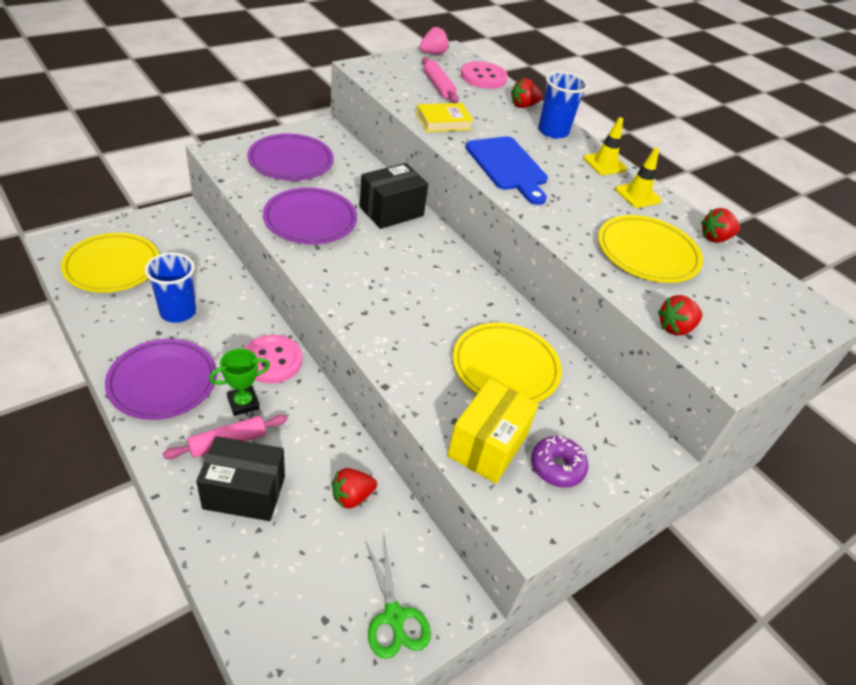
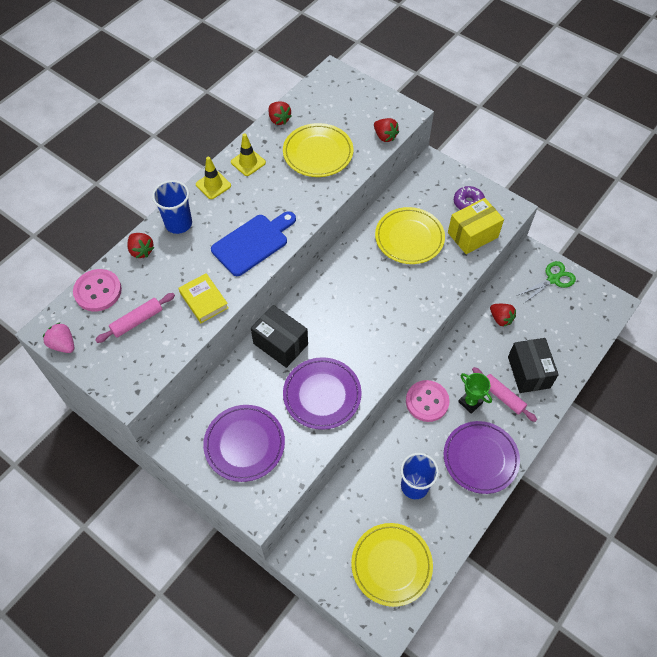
camera: 100 degrees left, 15 degrees up
(487, 445) = (472, 235): yellow box -> yellow box turned 45 degrees counterclockwise

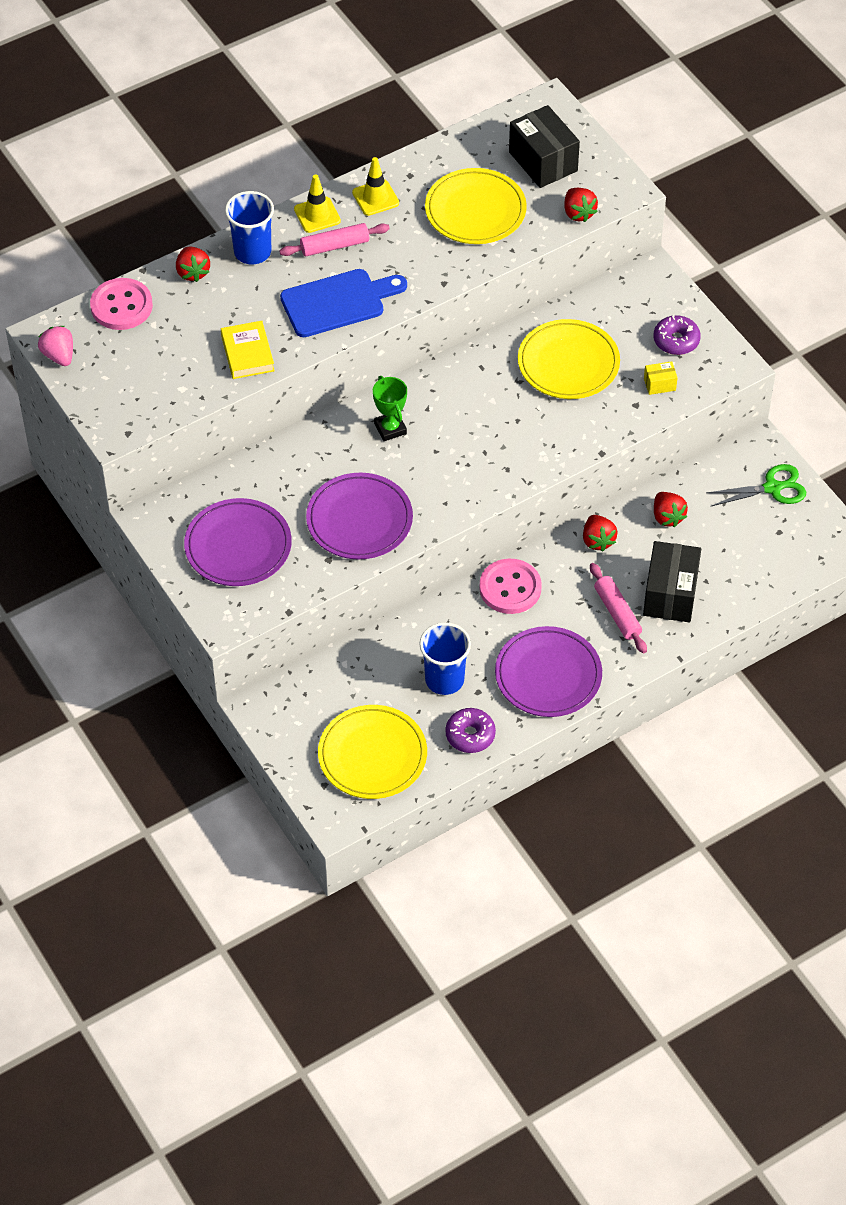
camera: 20 degrees right, 5 degrees down
(137, 321) = (156, 354): pink rolling pin -> pink rolling pin (334, 246)
(279, 119) = (442, 151): red strawberry -> red strawberry (597, 540)
(280, 344) = (333, 445): black box -> black box (543, 161)
(450, 523) = (470, 735): none -> purple donut
(470, 402) = (569, 606): green trophy -> green trophy (390, 428)
(472, 235) = (659, 384): yellow box -> yellow box, size x0.47

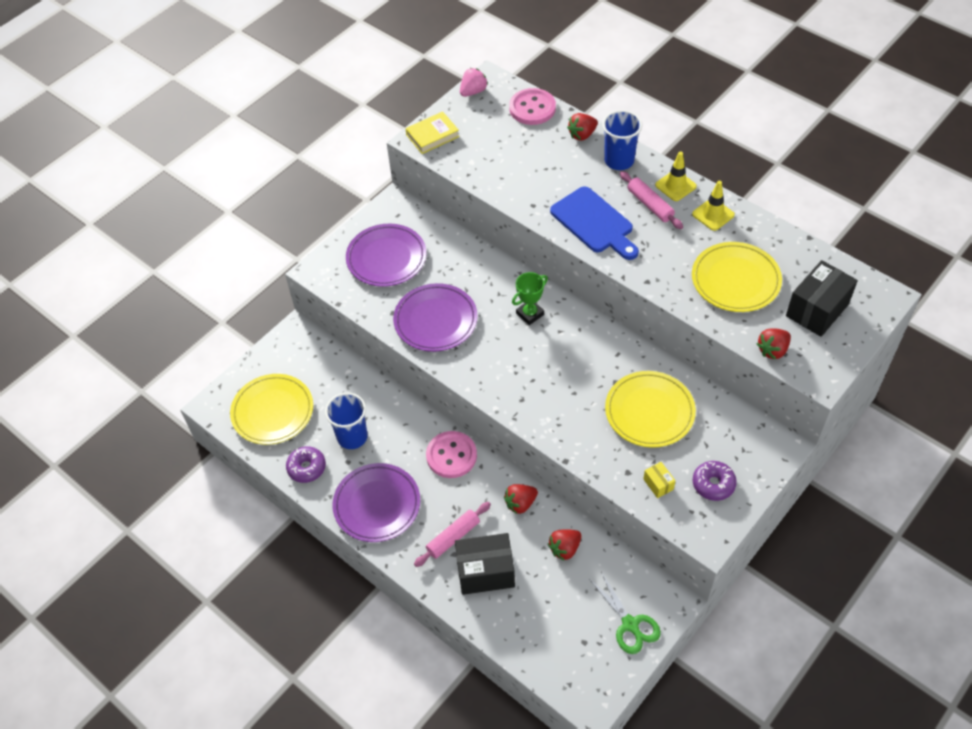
camera: 75 degrees right, 0 degrees up
(247, 353) = (520, 187): yellow book -> yellow book (432, 136)

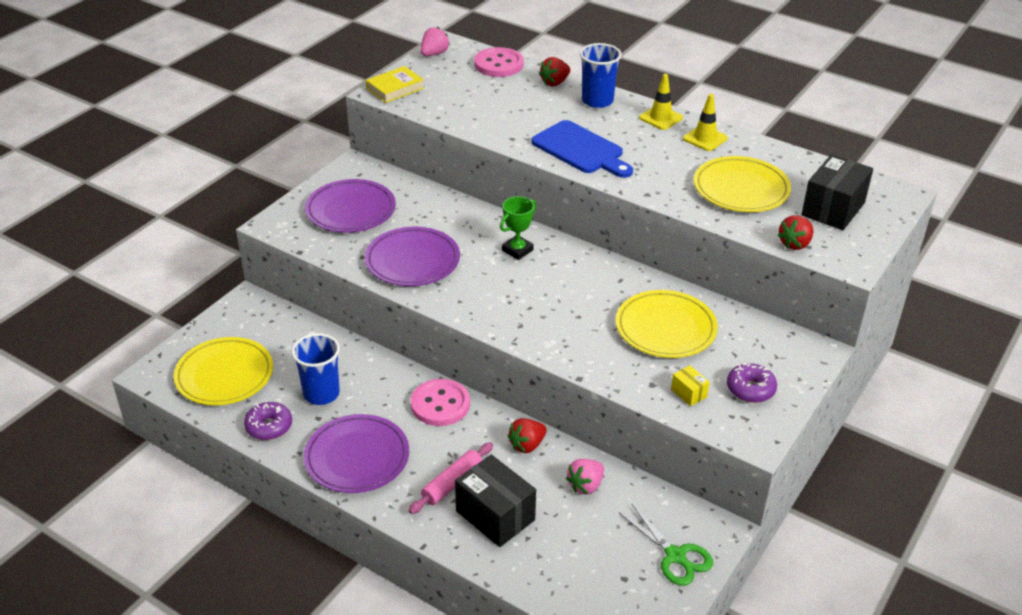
camera: 10 degrees left, 15 degrees down
(485, 572) = (495, 515): black box -> black box turned 60 degrees clockwise
(565, 548) = (585, 485): red strawberry -> pink strawberry
(650, 205) = (637, 133): pink rolling pin -> none

